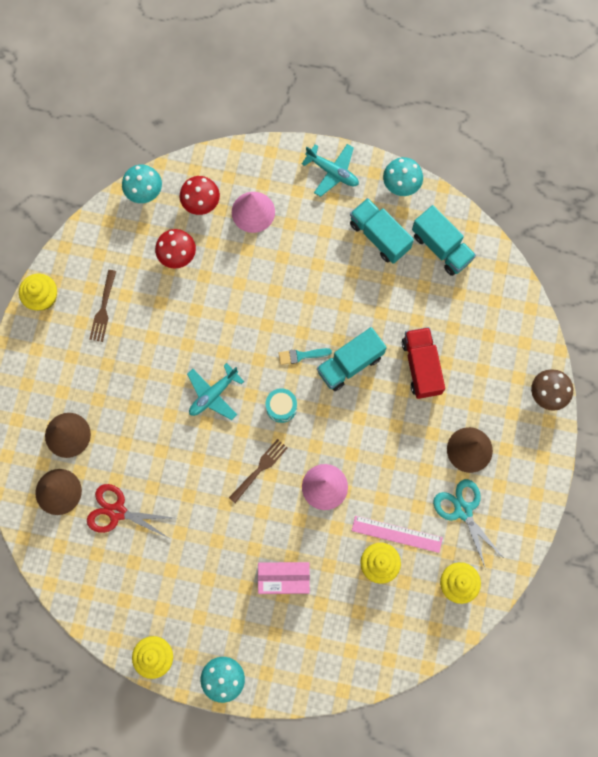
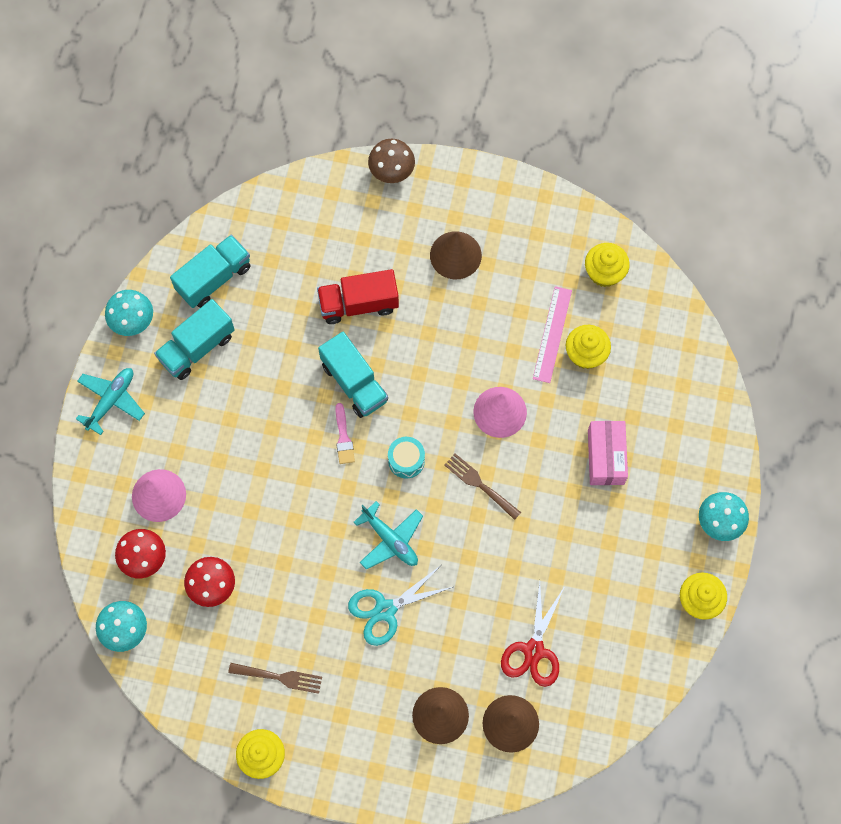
camera: 90 degrees left, 5 degrees down
(301, 355) = (343, 437): turquoise brush -> pink brush
(463, 510) = (524, 264): turquoise scissors -> turquoise scissors (385, 610)

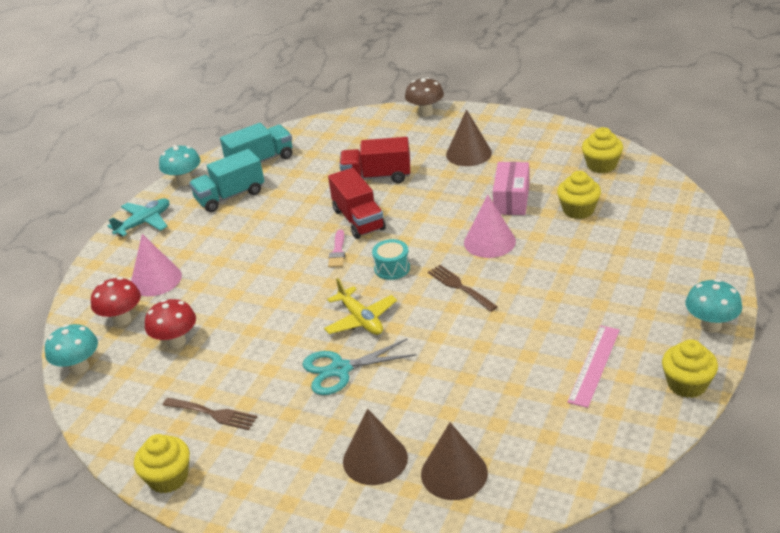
camera: 15 degrees right, 35 degrees down
(354, 382) = (358, 220): turquoise truck -> red truck
(390, 540) = (361, 319): turquoise plane -> yellow plane
(533, 650) = (492, 412): red scissors -> none
(552, 334) = (548, 198): pink ruler -> pink ruler (594, 365)
(605, 457) = (590, 274): pink box -> pink box (511, 199)

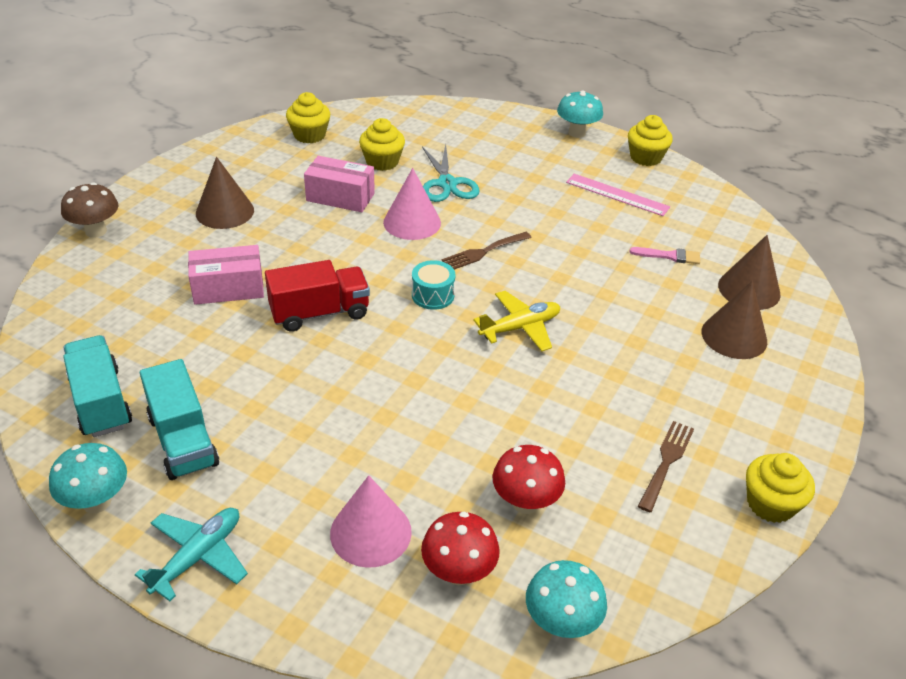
camera: 90 degrees left, 5 degrees up
(144, 223) = (198, 556): turquoise plane -> turquoise plane turned 75 degrees clockwise
(338, 252) = (381, 336): pink brush -> pink brush (669, 256)
(340, 369) = (602, 350): turquoise scissors -> turquoise scissors (447, 184)
(377, 177) = (228, 288): red truck -> pink box

